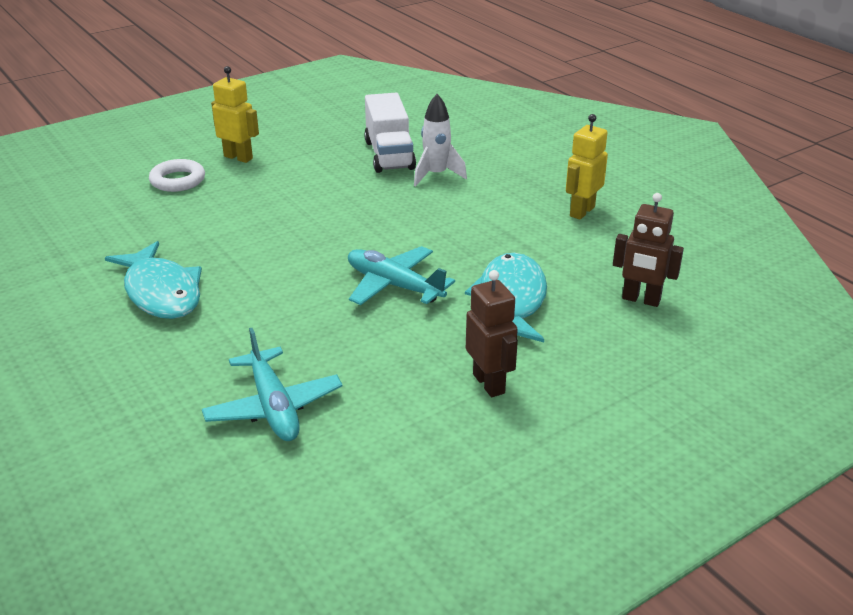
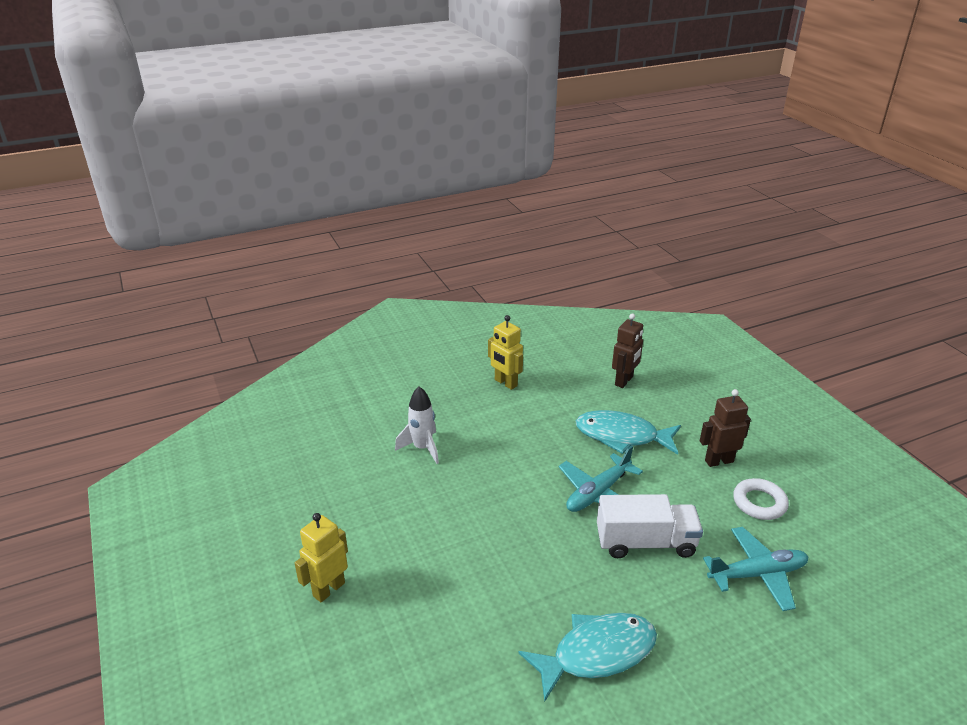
camera: 80 degrees left, 0 degrees up
(178, 180) = (365, 646): white ring -> white ring (759, 503)
(389, 155) = (371, 473): white truck -> white truck (645, 542)

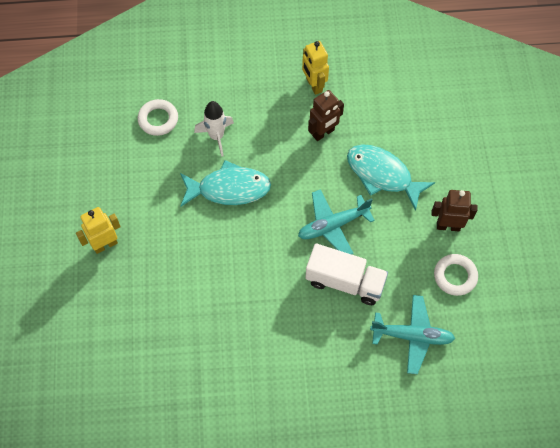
camera: 20 degrees right, 30 degrees up
(347, 449) = (158, 119): none -> white ring
(596, 653) = (263, 356): turquoise fish -> turquoise fish (229, 189)
(624, 381) = (418, 114): brown robot -> brown robot (323, 133)

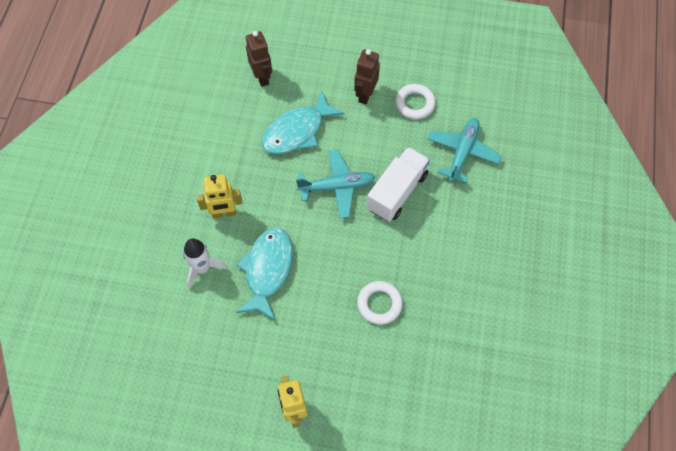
camera: 75 degrees left, 0 degrees up
(158, 119) = (159, 323): white ring -> white ring (379, 304)
(314, 85) = (176, 163): yellow robot -> yellow robot (224, 213)
(323, 133) = (234, 169): brown robot -> brown robot (262, 77)
(333, 225) = (337, 187): turquoise plane -> turquoise plane turned 90 degrees counterclockwise

